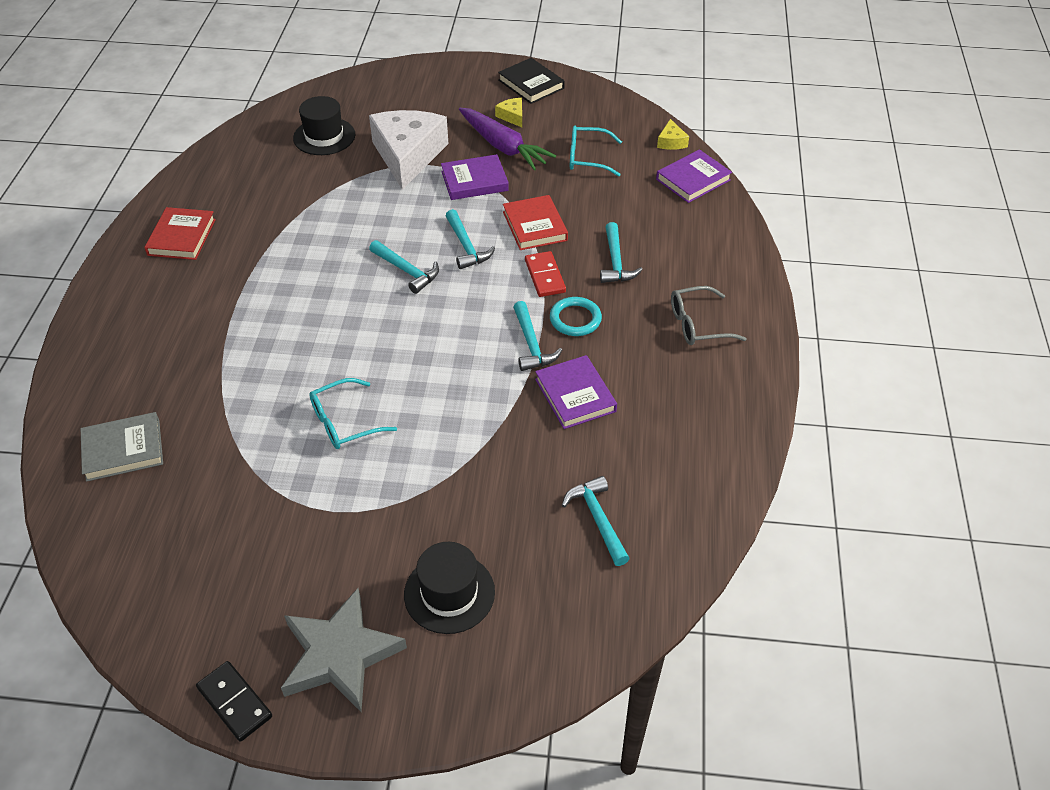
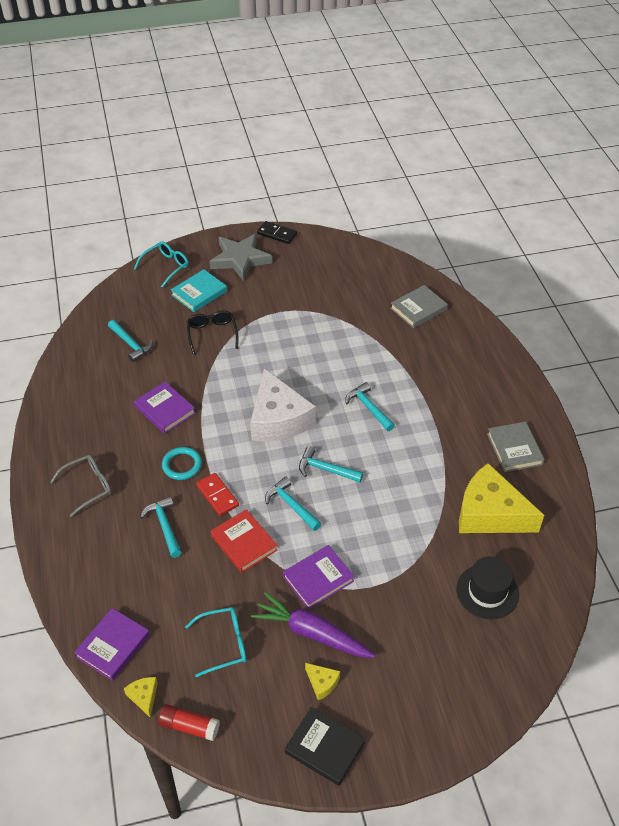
camera: 160 degrees right, 0 degrees up
(181, 237) = (514, 449): red book -> grey book
(265, 189) = (490, 513): none -> yellow cheese
(344, 422) = (303, 355): turquoise glasses -> turquoise glasses (166, 266)
(408, 155) = (395, 592): white cheese -> white cheese (278, 419)
(449, 593) = (199, 293): black hat -> turquoise book
(461, 500) = (212, 334): none -> black glasses
(531, 344) = (207, 437): turquoise hammer -> turquoise hammer (369, 408)
(636, 117) = (189, 726): none -> red glue stick

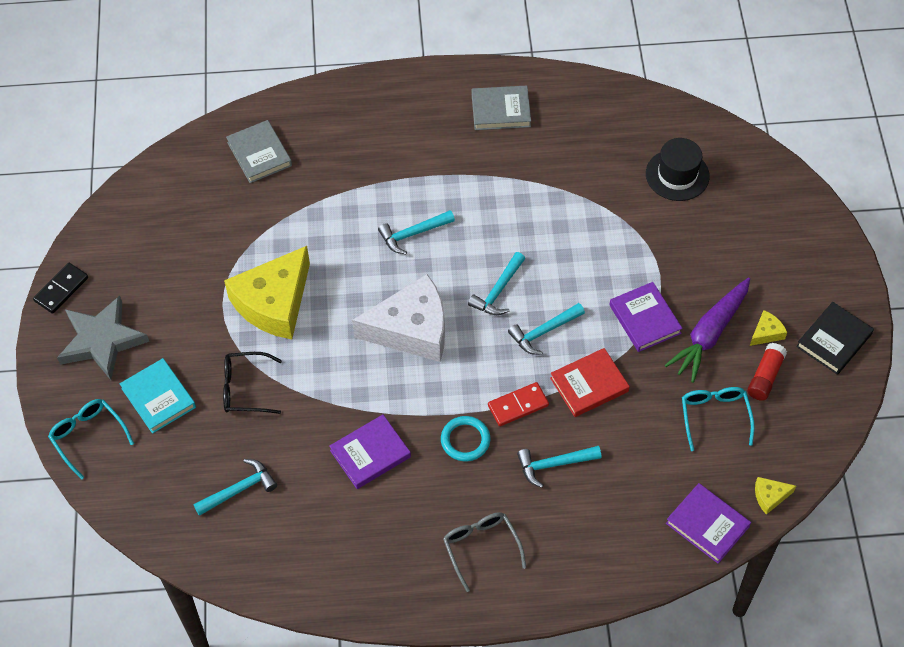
camera: 80 degrees left, 10 degrees up
(189, 726) = (805, 456): red glue stick -> red glue stick (765, 377)
(490, 513) = (582, 151): yellow cheese -> yellow cheese (274, 303)

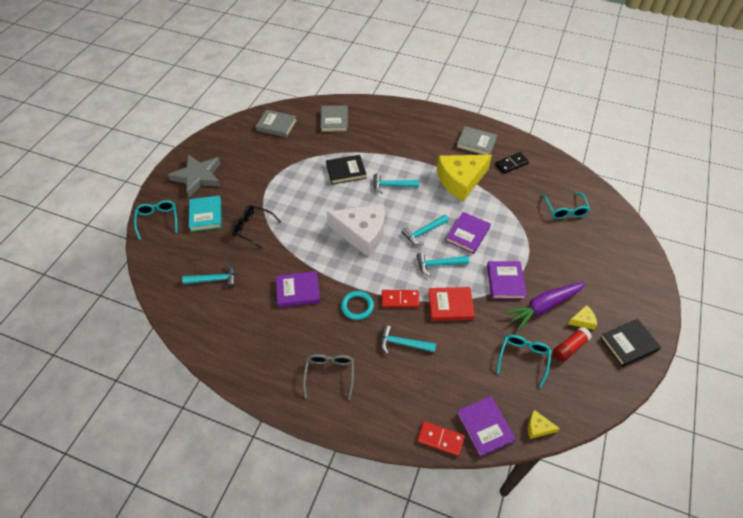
camera: 25 degrees right, 5 degrees down
(61, 289) = (196, 146): black domino -> black domino (511, 164)
(170, 199) = (276, 125): none -> grey book
(274, 303) = (296, 192): yellow cheese -> yellow cheese (460, 180)
(330, 237) = (346, 171): none -> black book
(561, 269) = (467, 234): none -> purple book
(661, 564) = (440, 439): none -> red domino
(677, 175) = (565, 210): black hat -> turquoise glasses

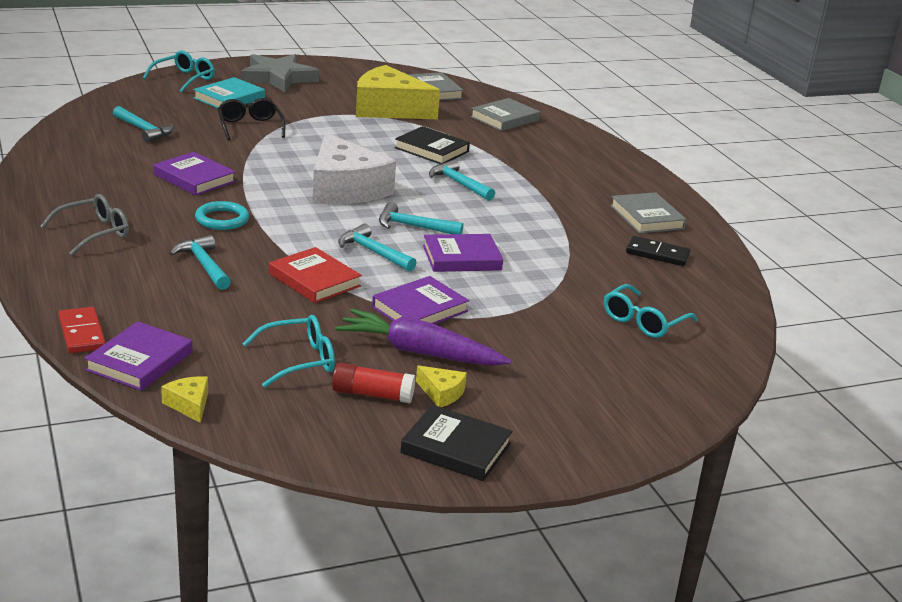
camera: 45 degrees right, 25 degrees down
(400, 299) = (273, 243): red domino -> none
(460, 180) = (553, 226): yellow cheese -> yellow cheese (388, 109)

